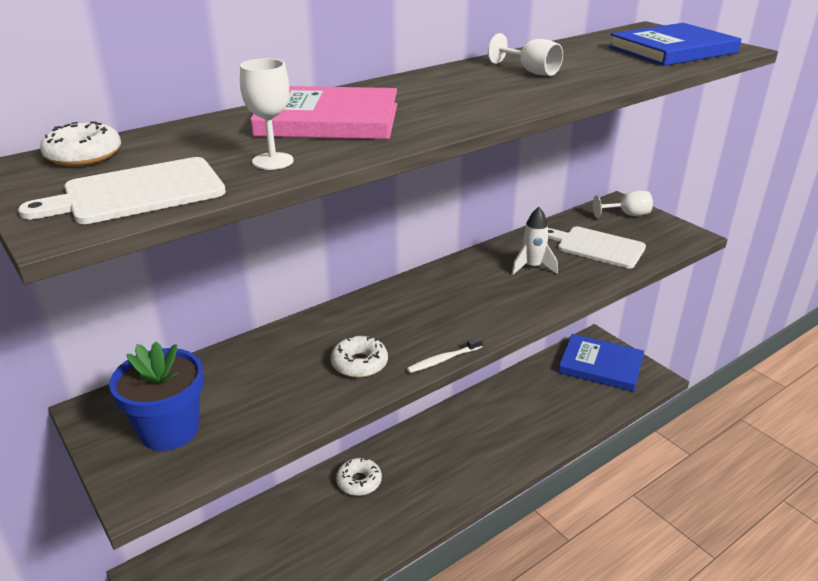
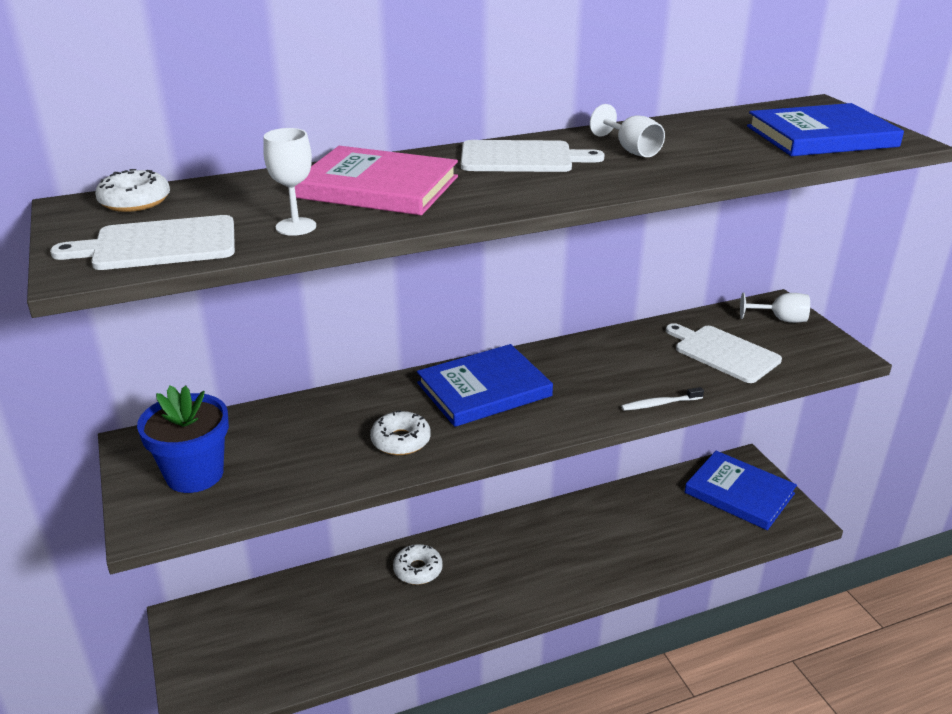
camera: 15 degrees right, 0 degrees up
(413, 306) = (484, 389): none -> blue book
(441, 85) = (521, 158): none -> white cutting board
(443, 360) = (488, 451): white toothbrush -> white toothbrush (660, 404)
(532, 267) = (635, 365): white rocket -> none

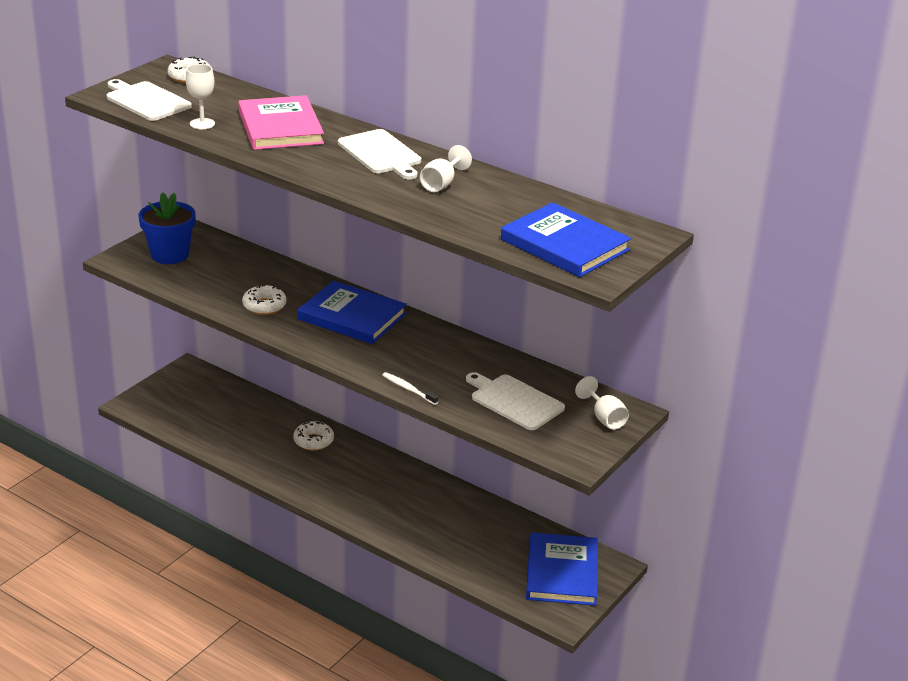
camera: 55 degrees right, 0 degrees up
(723, 353) = (514, 401): white cutting board -> white cutting board turned 60 degrees counterclockwise

